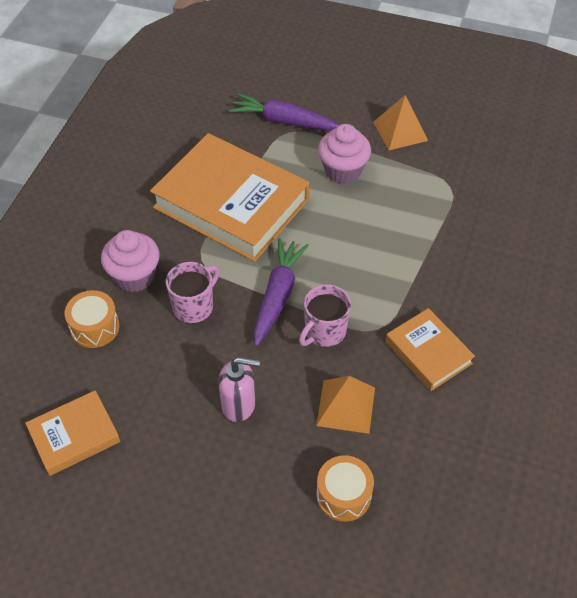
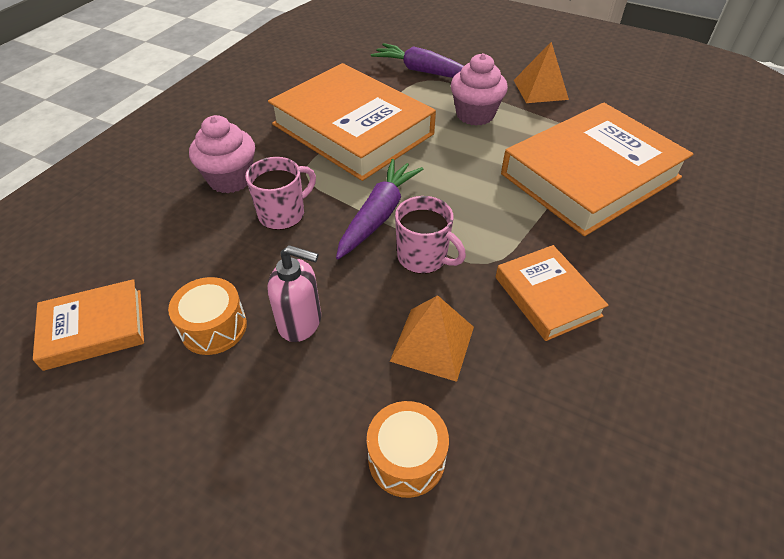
camera: 10 degrees right, 5 degrees down
(95, 327) = (168, 220): orange drum -> orange drum (213, 327)
(324, 331) = (423, 257): pink mug -> pink mug turned 105 degrees counterclockwise
(453, 228) = (590, 176): none -> orange book

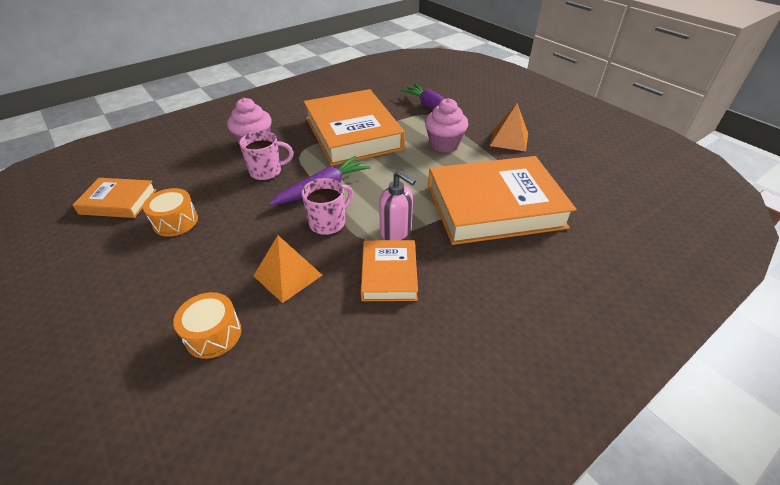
camera: 25 degrees right, 5 degrees down
(300, 322) = (223, 235): pink soap dispenser -> pink soap dispenser (396, 231)
(423, 257) = (328, 223): pink mug -> pink mug turned 105 degrees counterclockwise

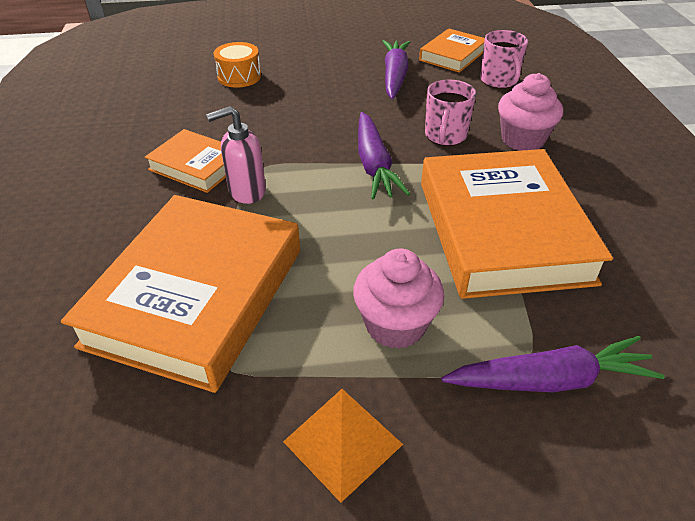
camera: 120 degrees right, 0 degrees up
(175, 221) = (394, 76): orange drum -> purple carrot
(288, 275) = (261, 115): orange pyramid -> none
(328, 223) = (309, 152): pink mug -> pink mug (499, 81)
(352, 133) = (502, 231): orange book -> orange book turned 75 degrees clockwise

